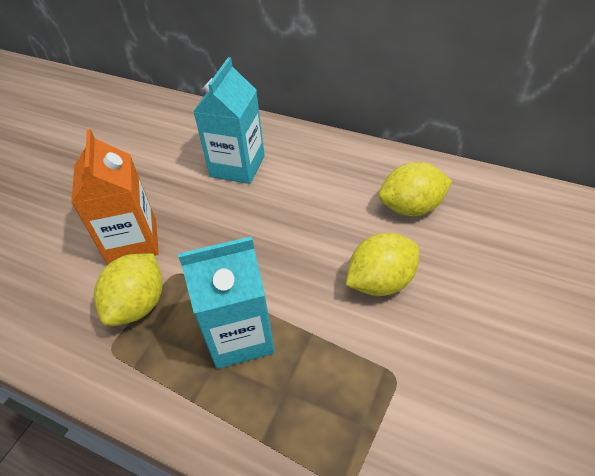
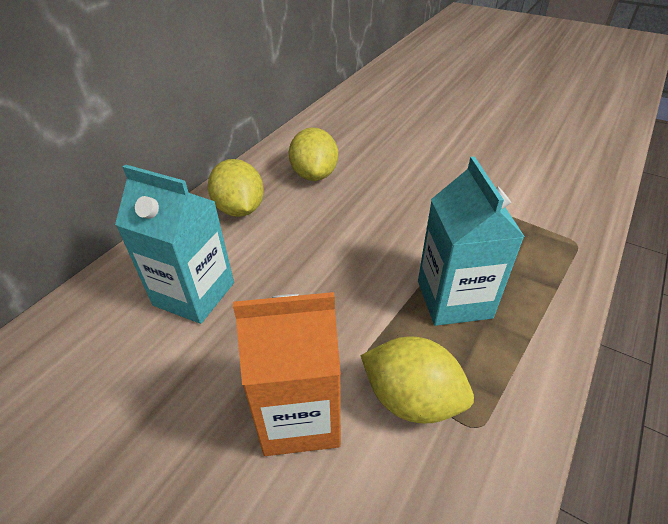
camera: 85 degrees left, 5 degrees down
(380, 281) = (396, 203): yellow lemon -> yellow lemon (240, 209)

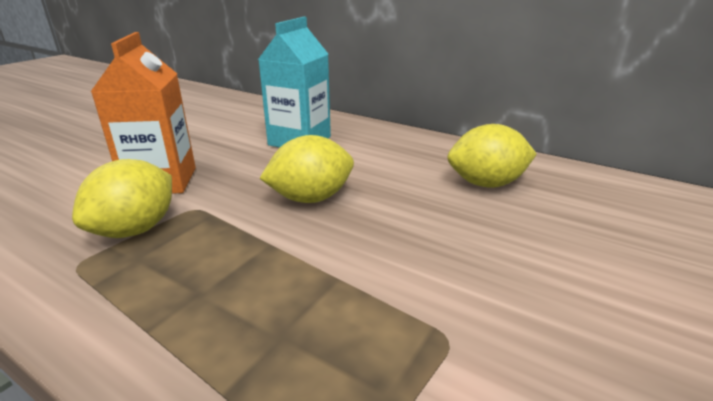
camera: 90 degrees right, 15 degrees down
(240, 209) = (409, 150): yellow lemon -> yellow lemon (311, 198)
(454, 299) = (244, 270): turquoise carton -> none

